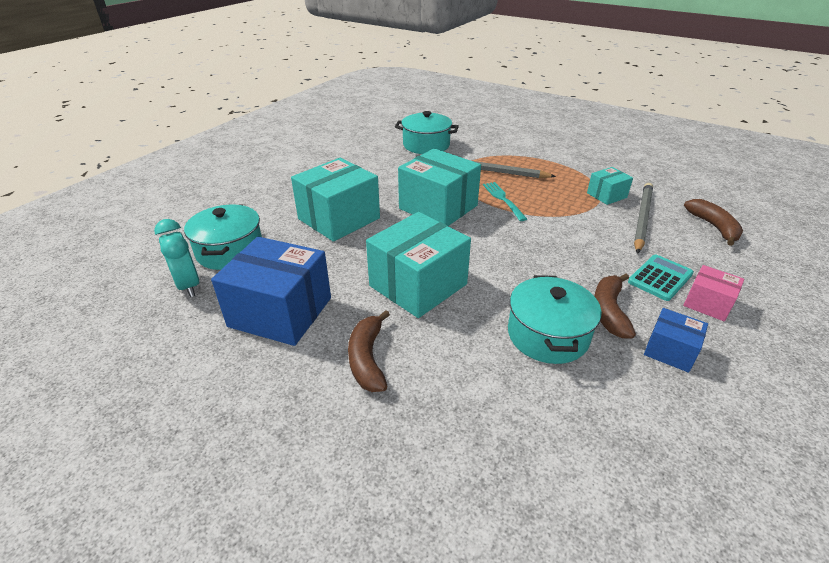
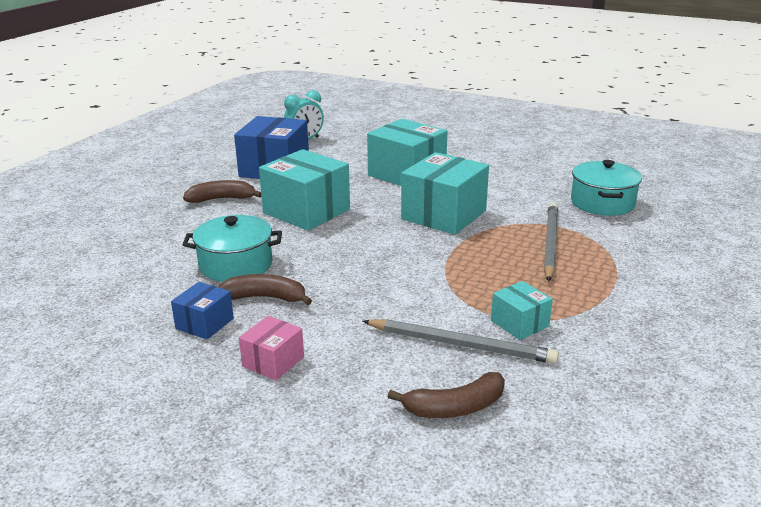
camera: 85 degrees right, 10 degrees down
(230, 251) = (348, 144): turquoise pot -> none
(503, 199) = (475, 250): turquoise fork -> none
(660, 278) = (321, 337): turquoise calculator -> none

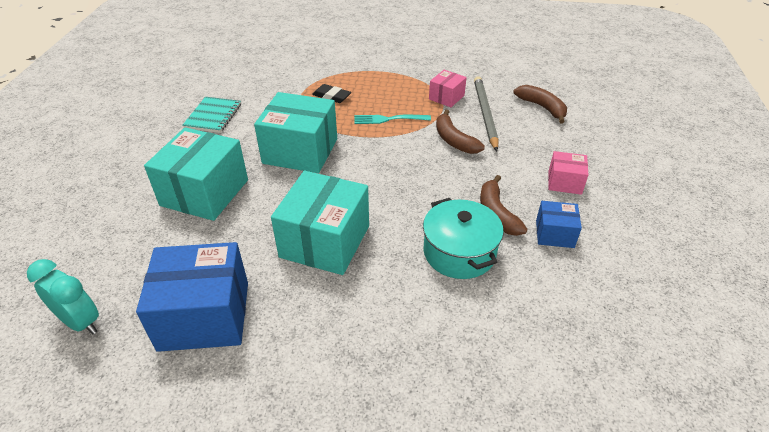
camera: 110 degrees left, 15 degrees up
(221, 199) = (318, 331): brown banana -> brown banana (454, 140)
(481, 270) = (388, 119): none -> turquoise fork
(519, 323) = (446, 97): turquoise box -> pink box
(529, 182) = (213, 116): none -> turquoise notebook
(550, 243) = (331, 96): grey pencil -> black eraser
(602, 203) = (250, 80): turquoise pot -> none

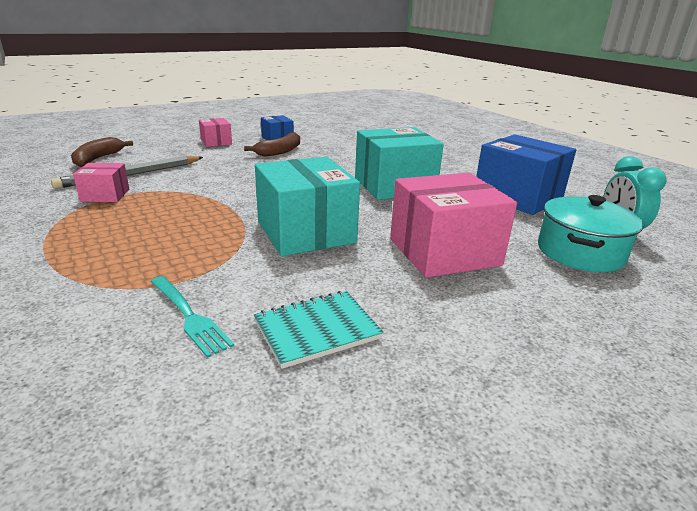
camera: 130 degrees left, 15 degrees down
(204, 192) = (444, 252): turquoise box -> pink box
(331, 96) = (158, 257): black eraser -> none
(388, 119) = (186, 209): turquoise fork -> turquoise fork (189, 316)
(454, 140) = (196, 177): brown banana -> none
(459, 252) = (333, 153): turquoise pot -> turquoise pot (580, 252)

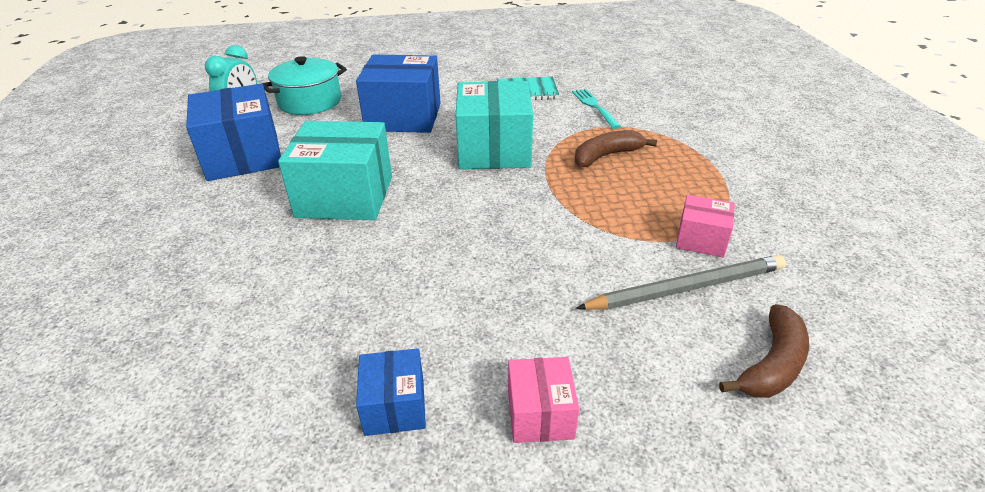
camera: 155 degrees left, 10 degrees up
(279, 151) = (427, 330): brown banana -> brown banana (606, 156)
(444, 252) = (403, 117): pink box -> blue box

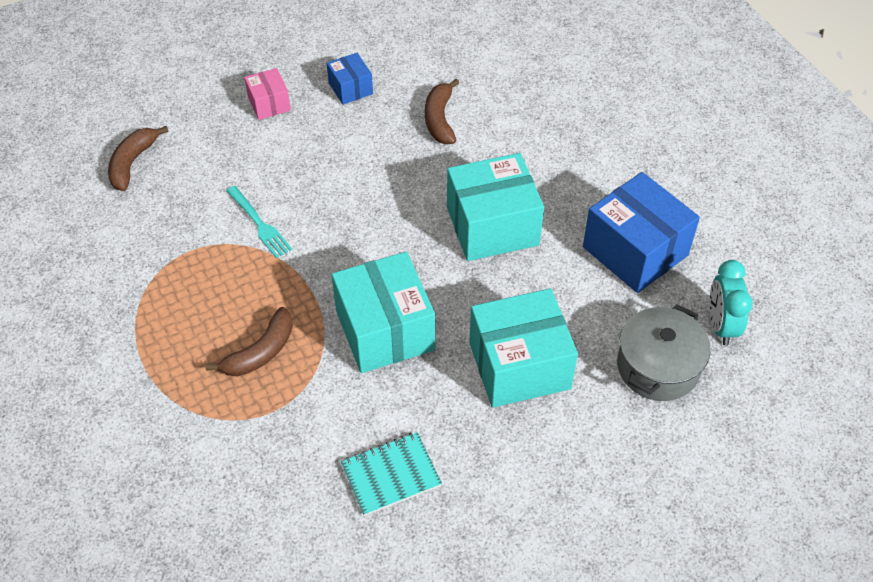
camera: 160 degrees right, 15 degrees up
(303, 318) = (440, 119): none -> brown banana
(310, 102) = (658, 367): turquoise pot -> grey pot
(403, 117) = (519, 365): blue box -> turquoise box
(594, 107) = (289, 457): turquoise fork -> turquoise fork (259, 224)
(686, 288) = (183, 205): grey pencil -> none
(701, 239) = (167, 256): pink box -> none

